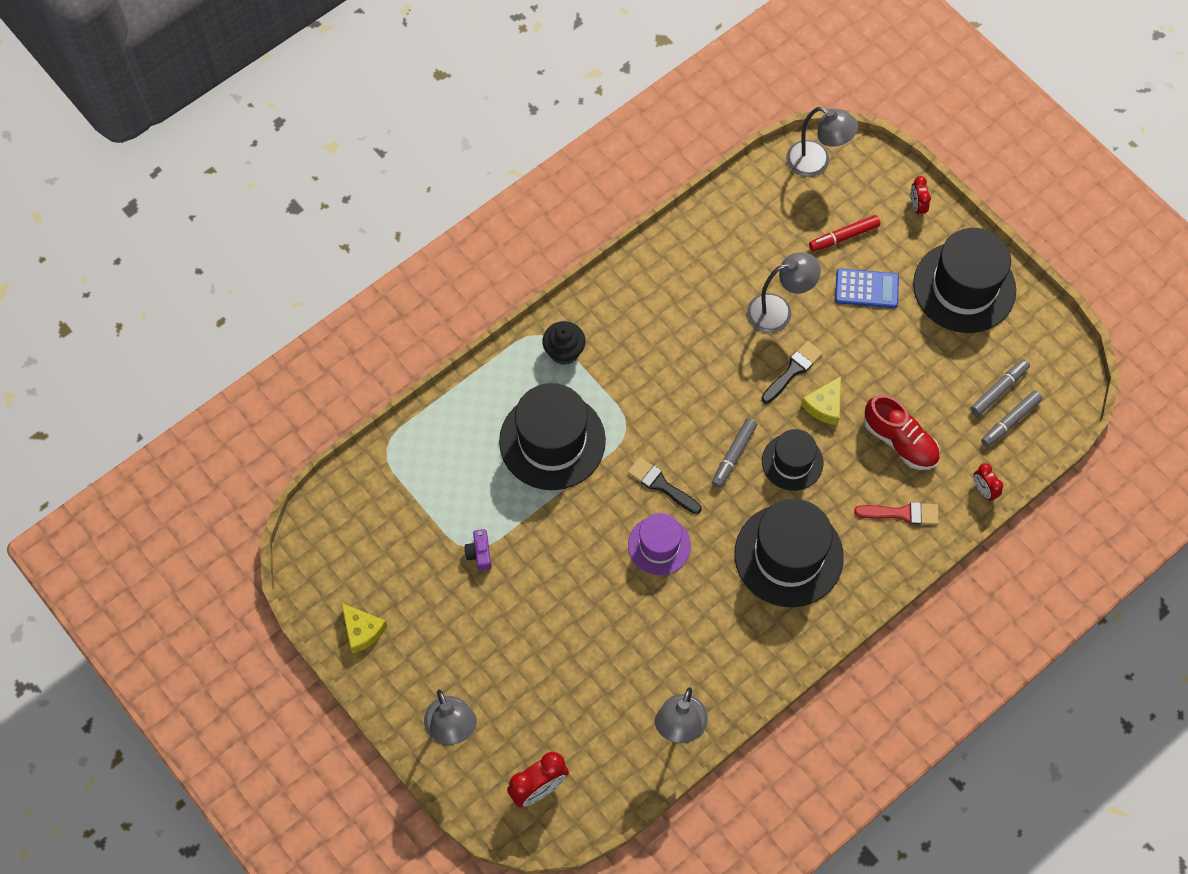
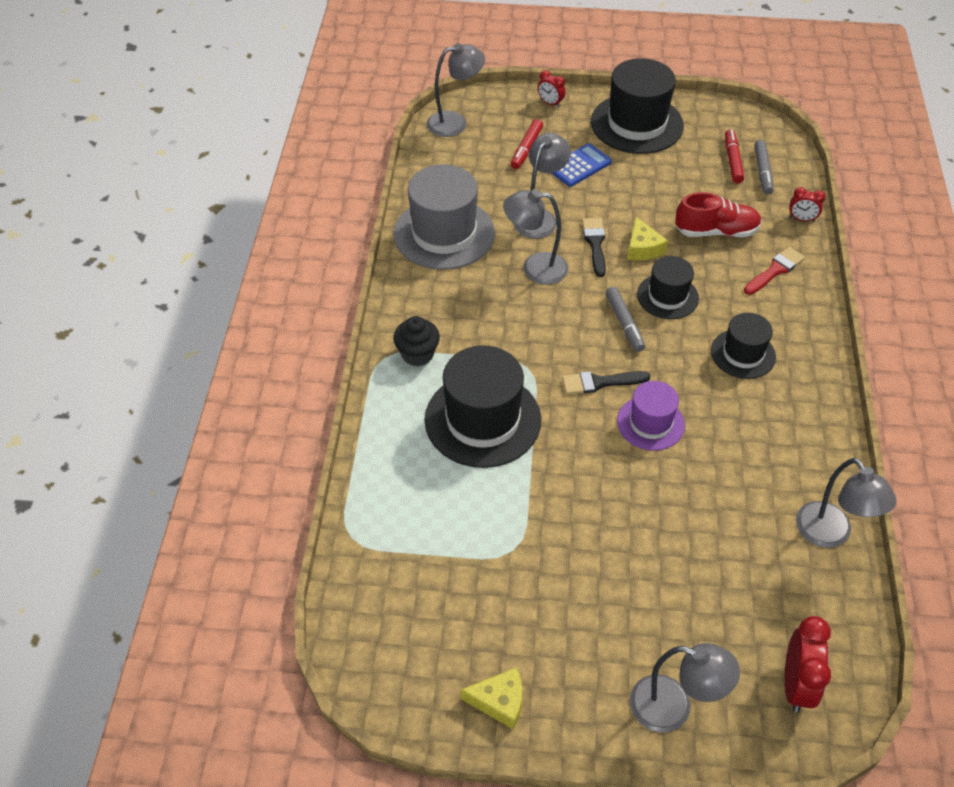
camera: 45 degrees left, 15 degrees down
(479, 553) = (525, 548): purple camera -> none
(691, 264) = (444, 233): none -> grey hat
(723, 353) = (535, 268): none -> grey lamp
(788, 555) = (743, 354): black hat -> black hat, size x0.58
(998, 390) = (732, 161): grey marker -> red marker

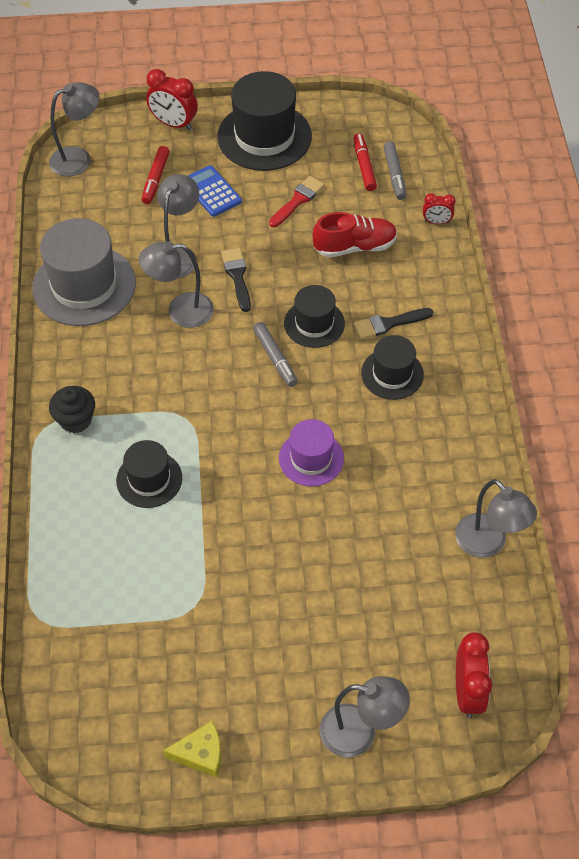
camera: 10 degrees left, 5 degrees up
(482, 420) = (149, 479): black hat -> black hat, size x0.58
(550, 103) = (174, 124): red clock -> red clock, size x1.73
(579, 166) = (211, 191): blue calculator -> blue calculator turned 75 degrees counterclockwise
(600, 382) = (258, 424): black brush -> black brush (388, 324)
(642, 248) = (284, 274): yellow cheese -> none
(775, 270) = (415, 281): red brush -> red brush (298, 200)

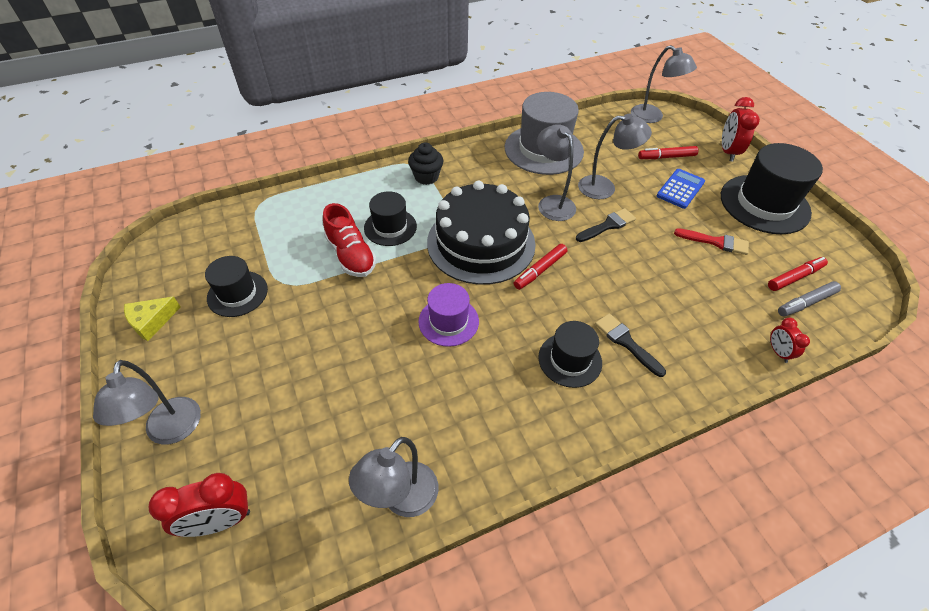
camera: 70 degrees right, 5 degrees down
(200, 753) = (151, 321): yellow cheese -> yellow cheese turned 75 degrees clockwise
(213, 397) = (481, 243): none -> black cake
(275, 358) = (540, 270): grey marker -> red marker
(314, 323) = (592, 287): black hat -> black hat (237, 293)
(355, 247) = (696, 294): red shoe -> red shoe (351, 255)

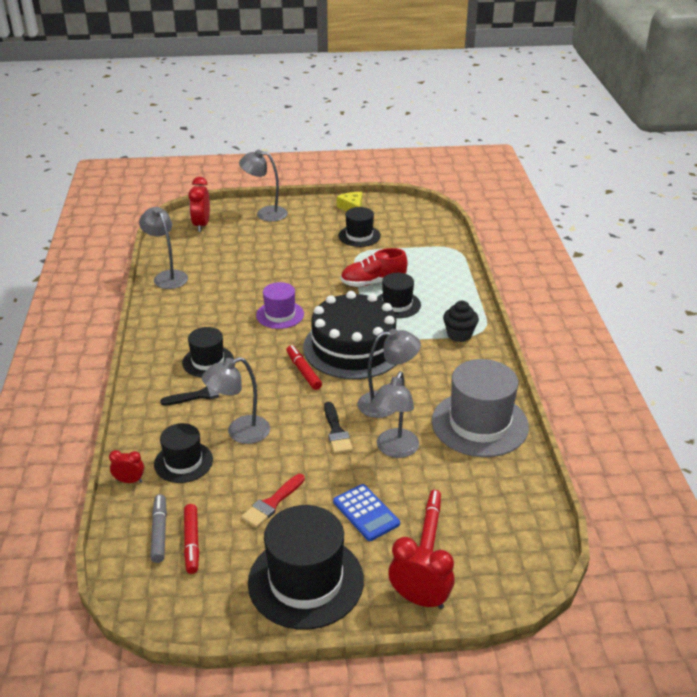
camera: 110 degrees right, 15 degrees down
(652, 117) = (524, 552): grey lamp -> grey lamp (240, 433)
(723, 319) = (183, 462): none -> black hat

